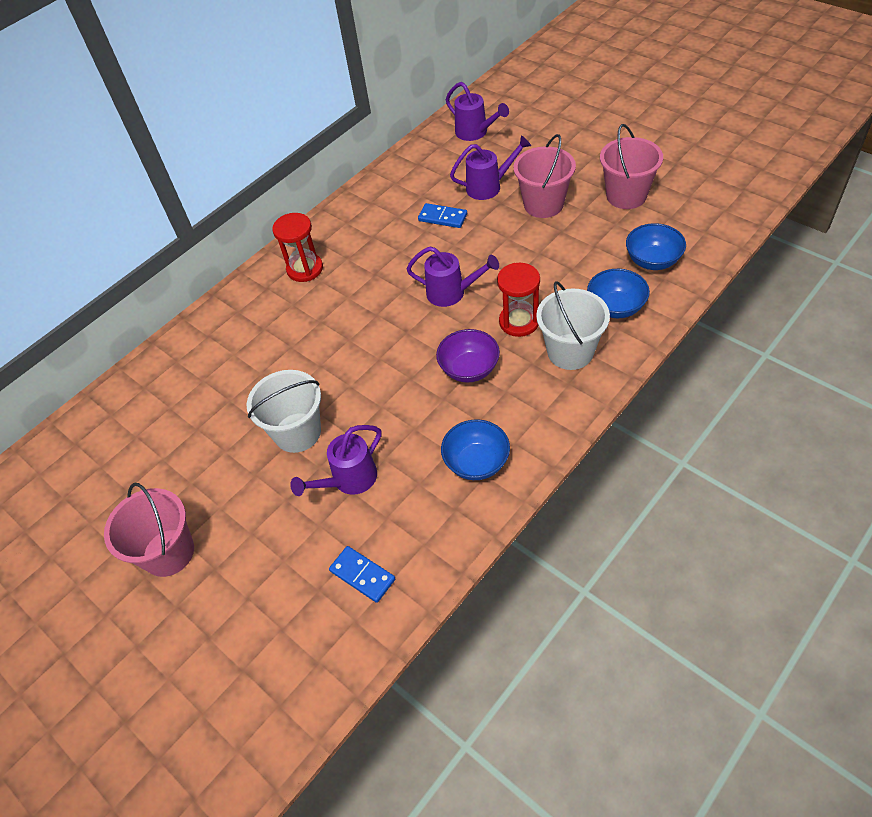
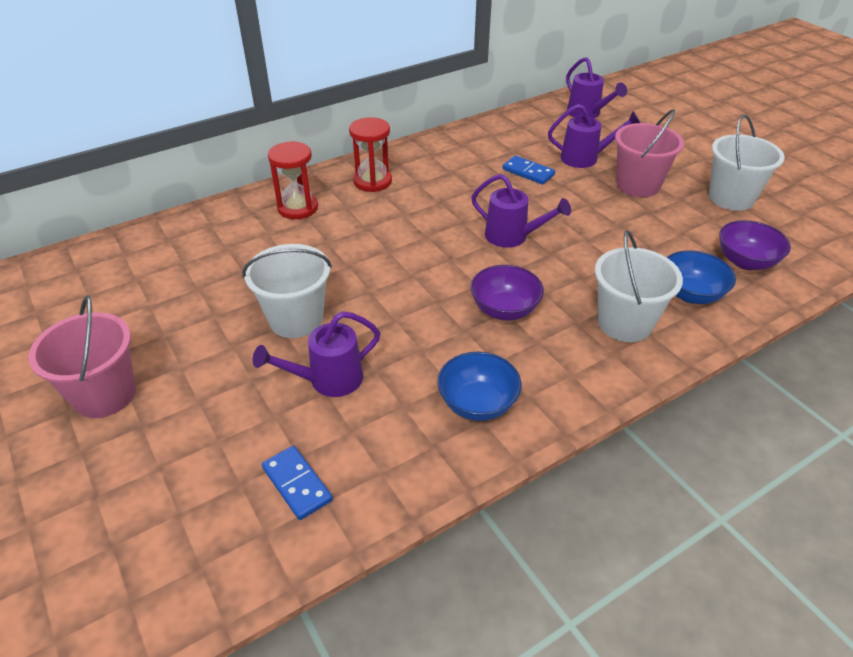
camera: 10 degrees right, 10 degrees down
(519, 321) = (576, 280): red hourglass -> red hourglass (297, 208)
(626, 196) = (731, 198): pink bucket -> white bucket
(652, 261) = (745, 261): blue bowl -> purple bowl

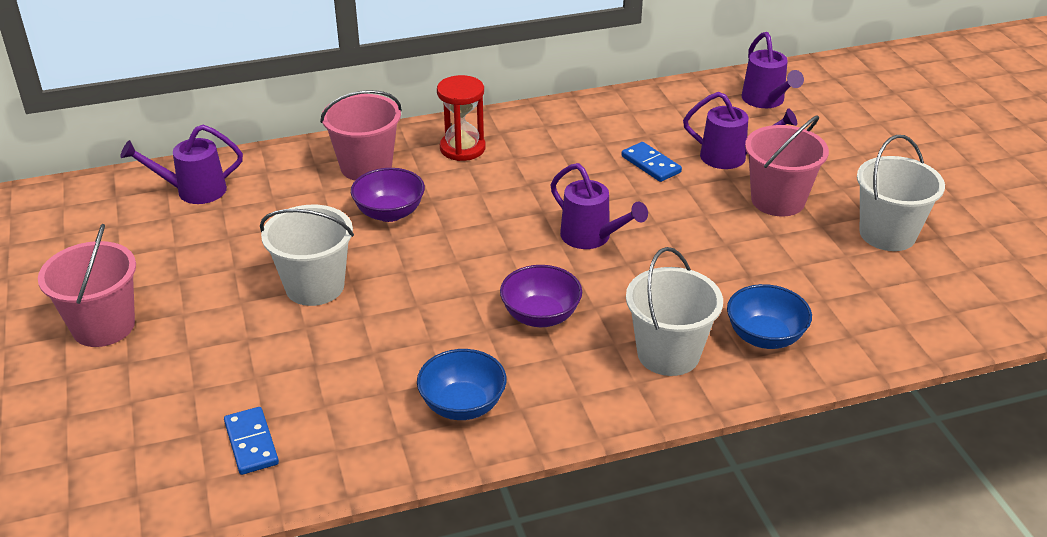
camera: 15 degrees right, 5 degrees down
(297, 208) = (366, 166): red hourglass -> pink bucket
(328, 380) = (321, 353): purple watering can -> purple watering can (194, 191)
(745, 261) = (856, 312): purple bowl -> purple bowl (389, 213)

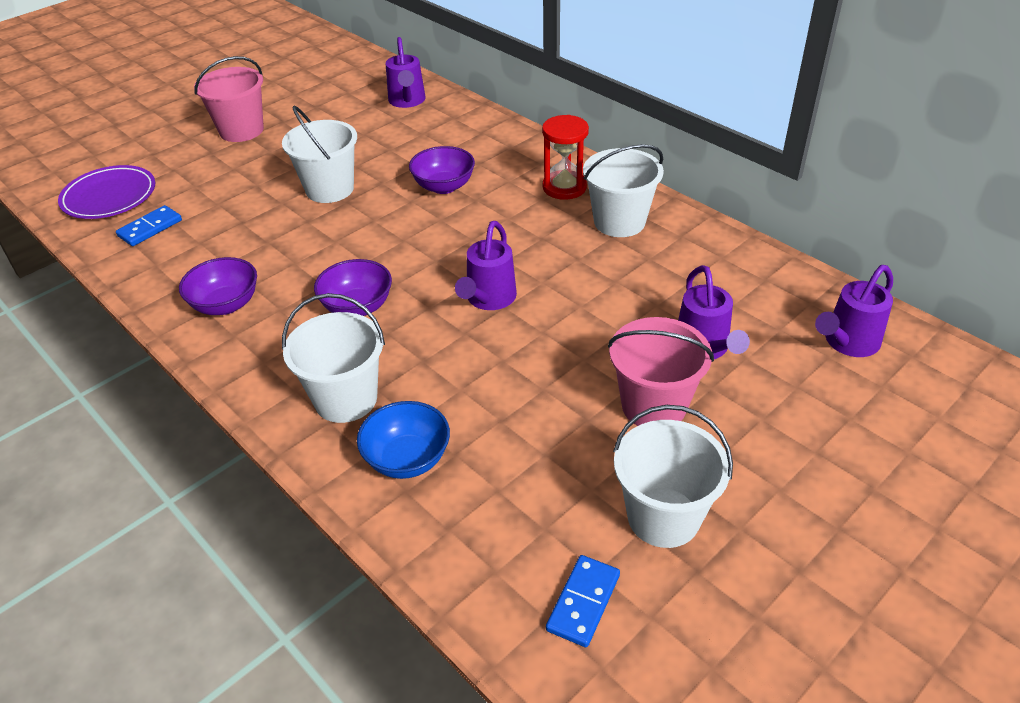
camera: 65 degrees right, 5 degrees up
(134, 471) = (109, 196): none -> purple plate
(194, 191) = (407, 101): purple watering can -> purple watering can turned 150 degrees counterclockwise
(366, 166) = (497, 154): pink bucket -> none
(462, 405) = (226, 305): blue bowl -> purple bowl
(541, 139) = (619, 222): none -> white bucket
(651, 164) = (639, 298): blue domino -> blue domino (583, 602)

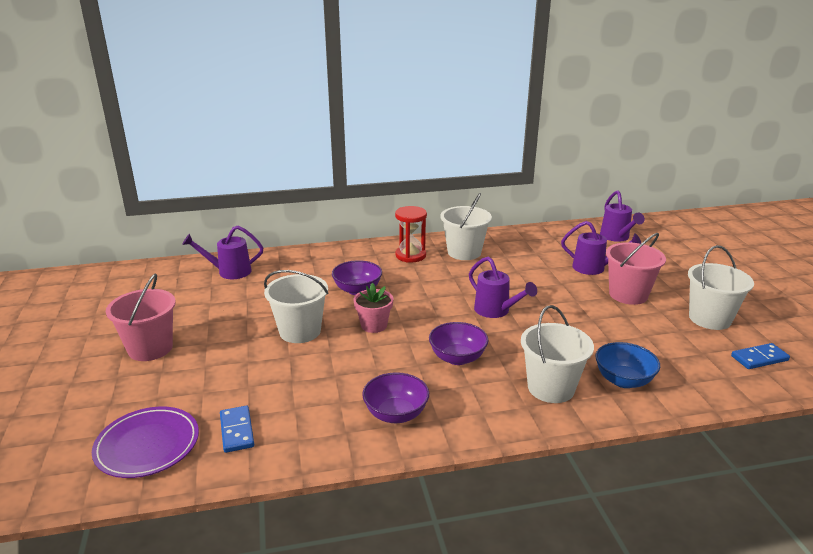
camera: 60 degrees left, 15 degrees down
(379, 227) = (374, 325): none -> pink flower pot
(407, 101) = (229, 272): purple watering can -> purple watering can turned 150 degrees clockwise
(583, 602) = (759, 358): blue domino -> blue domino turned 75 degrees counterclockwise

